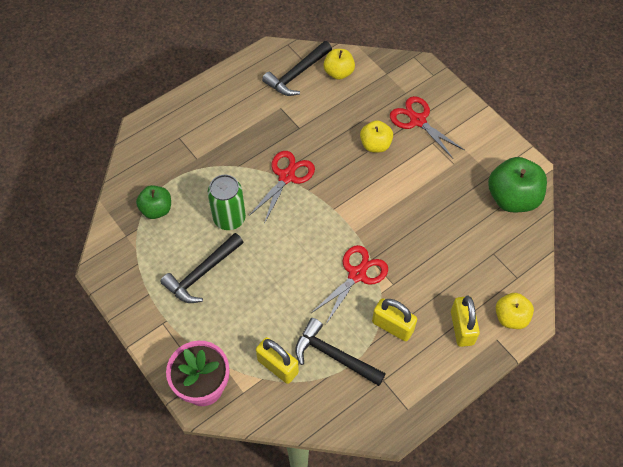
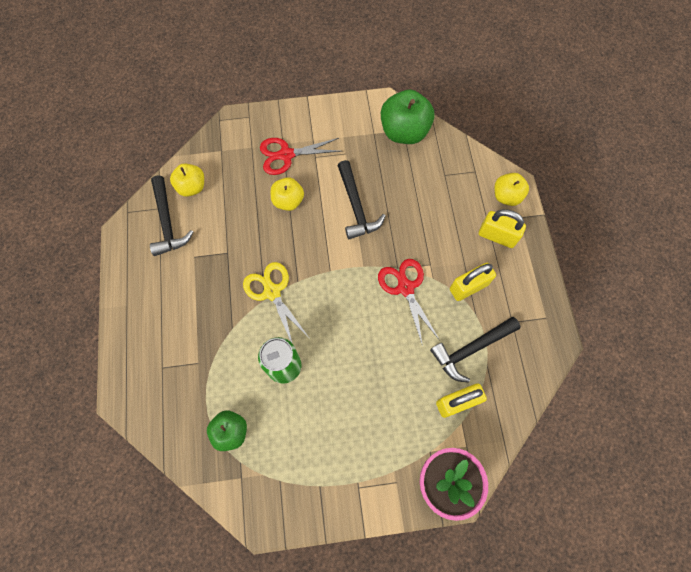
camera: 60 degrees left, 10 degrees up
(202, 273) = (327, 422): black hammer -> black hammer (356, 206)
(286, 176) = (272, 292): red scissors -> yellow scissors

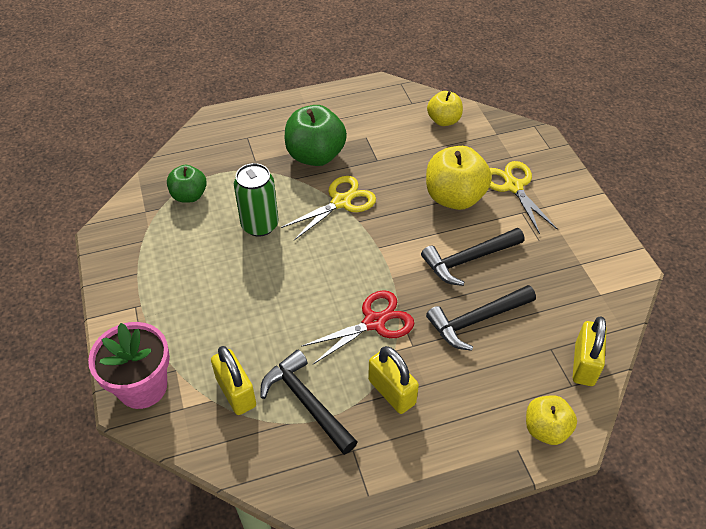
camera: 80 degrees right, 20 degrees down
(167, 222) = (398, 111): black hammer -> black hammer (477, 320)
(286, 155) = (513, 186): red scissors -> yellow scissors
(288, 201) = (454, 197): yellow apple -> yellow apple, size x1.65
(404, 132) = (598, 295): green apple -> green apple (315, 156)
(497, 236) = (477, 421): yellow padlock -> yellow padlock (584, 364)

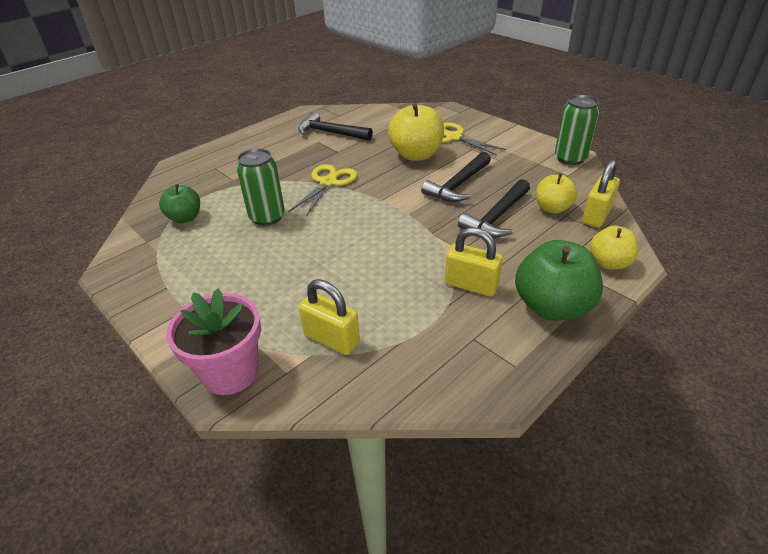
camera: 25 degrees left, 10 degrees down
(306, 402) = (404, 320): black hammer -> black hammer (330, 133)
(315, 156) = (284, 162): green apple -> green apple (552, 306)
(374, 322) = (417, 245): red scissors -> none
(443, 120) = (371, 118): yellow apple -> yellow apple (552, 208)
(584, 364) = (596, 215): yellow padlock -> yellow padlock turned 45 degrees clockwise
(622, 271) = (570, 158): none -> green can

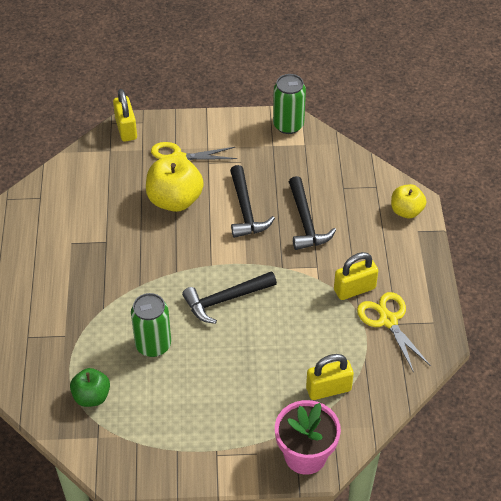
camera: 50 degrees left, 10 degrees up
(328, 182) = (148, 279): yellow scissors -> yellow scissors (388, 320)
(330, 133) = (67, 225): black hammer -> black hammer (225, 299)
(552, 208) = (329, 187): yellow apple -> none
(552, 306) = (410, 269): green apple -> none
(596, 215) = (361, 174): yellow padlock -> yellow padlock (126, 129)

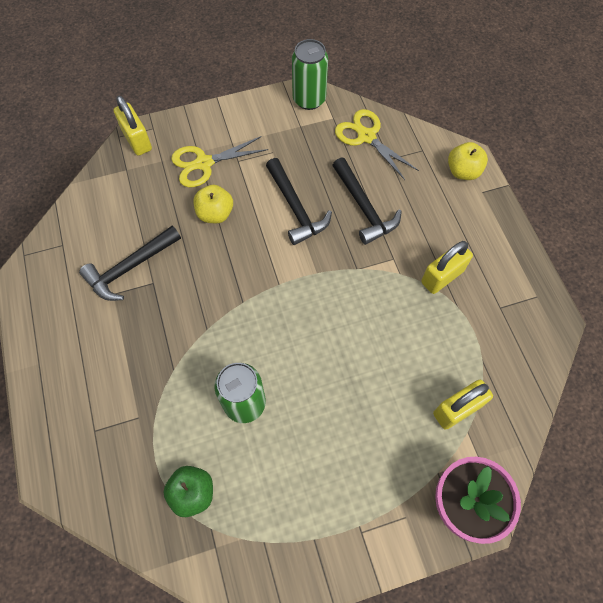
camera: 15 degrees left, 15 degrees up
(175, 200) = (215, 213): yellow apple -> yellow apple, size x0.61
(225, 299) = (308, 324): black hammer -> black hammer (130, 268)
(388, 320) = (490, 306): yellow scissors -> yellow scissors (366, 136)

